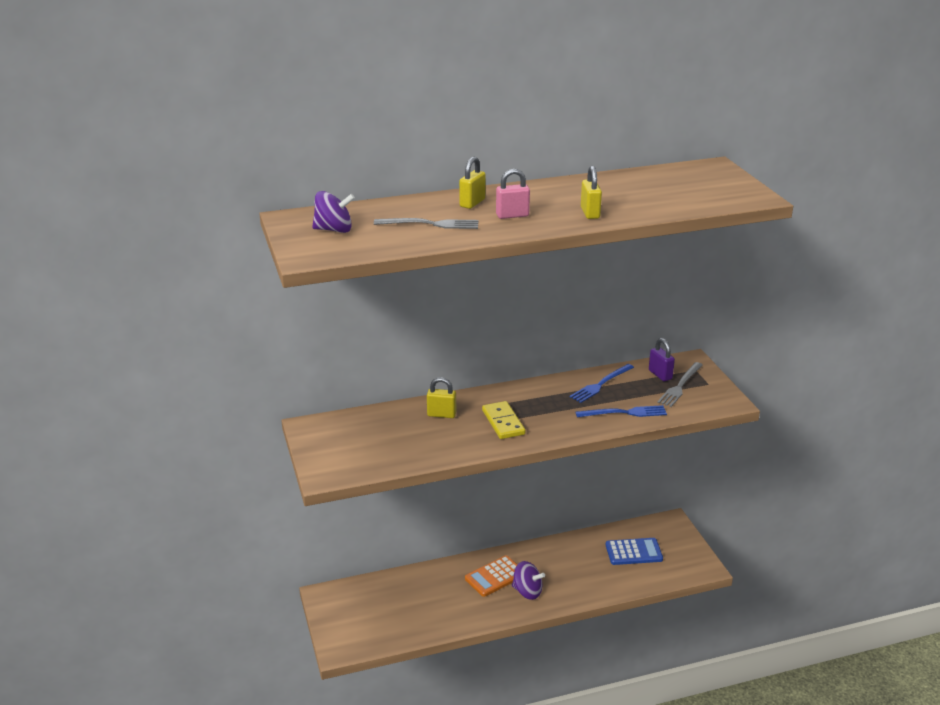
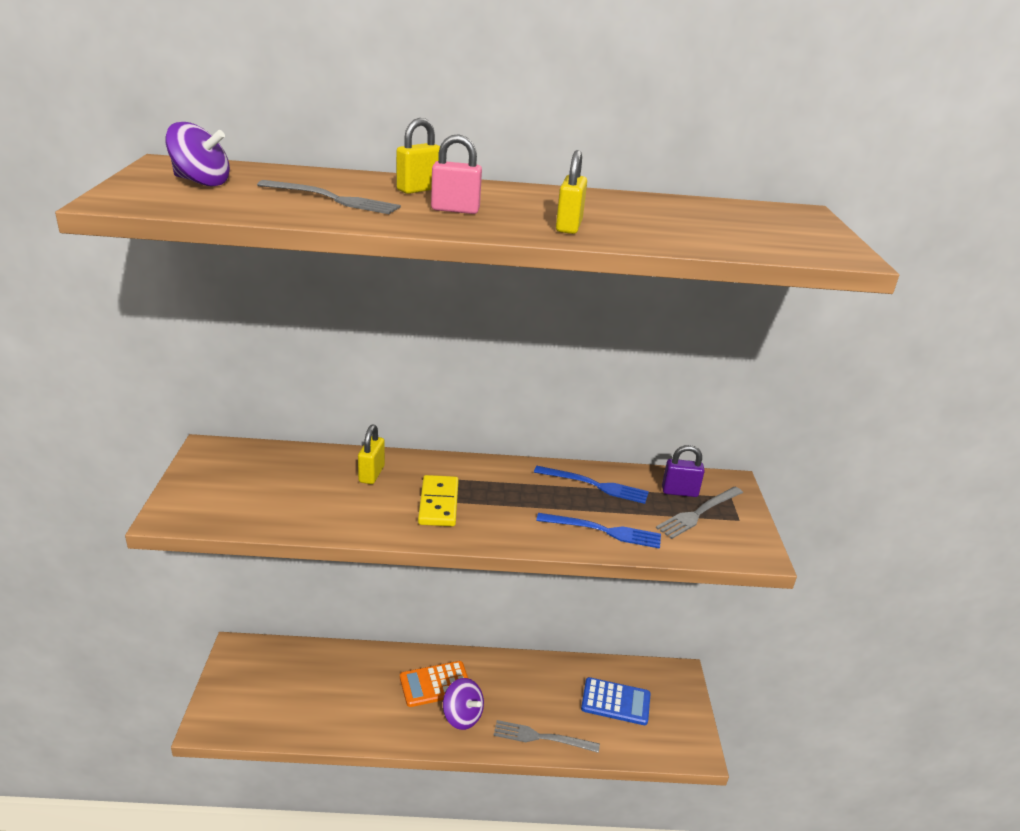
camera: 15 degrees right, 0 degrees up
(441, 414) = (371, 474): yellow padlock -> yellow padlock turned 75 degrees clockwise
(592, 589) = (542, 737): none -> grey fork
(601, 384) = (594, 485): blue fork -> blue fork turned 135 degrees counterclockwise
(660, 375) = (679, 492): purple padlock -> purple padlock turned 75 degrees counterclockwise

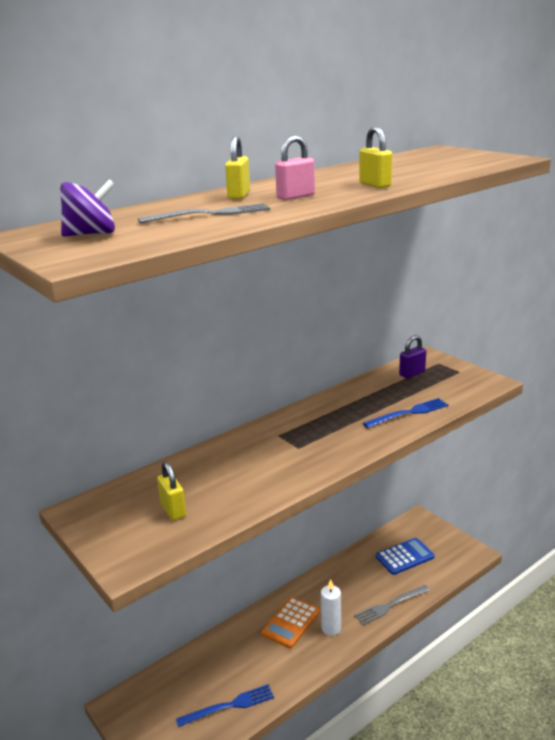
camera: 35 degrees left, 5 degrees down
(371, 474) = (226, 459): yellow padlock -> yellow padlock (173, 510)
(438, 503) = (297, 451): yellow domino -> none
(462, 716) = (331, 628): purple spinning top -> white candle
(594, 485) = (365, 393): blue fork -> blue fork (229, 706)
(699, 513) = (437, 378): grey fork -> none

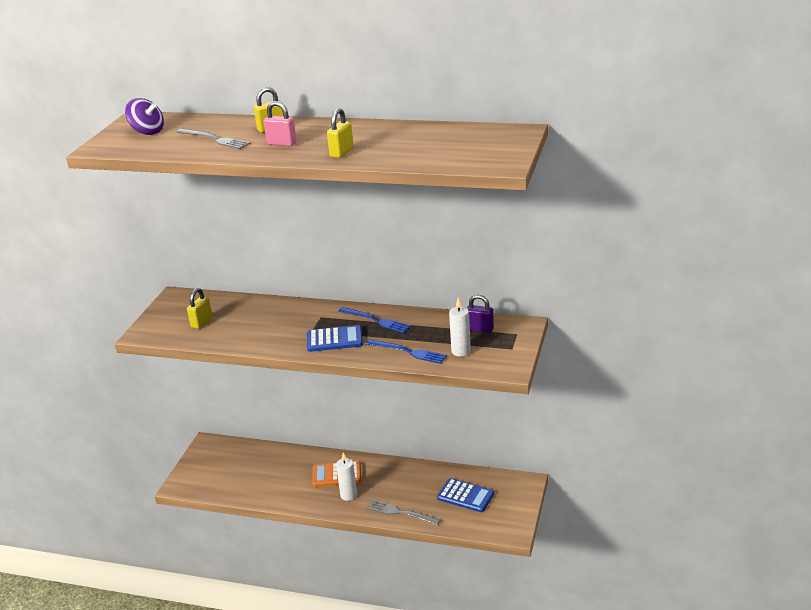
camera: 55 degrees right, 5 degrees up
(229, 706) = (243, 485): blue fork -> blue fork (376, 321)
(335, 441) = (334, 339): none -> blue calculator
(438, 391) = (461, 351): none -> white candle

